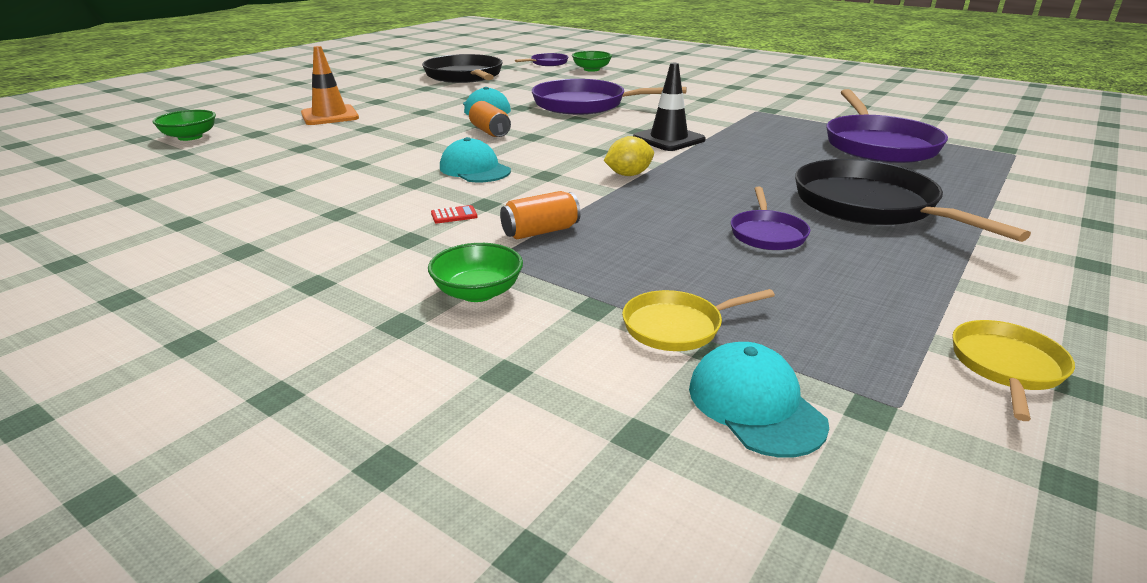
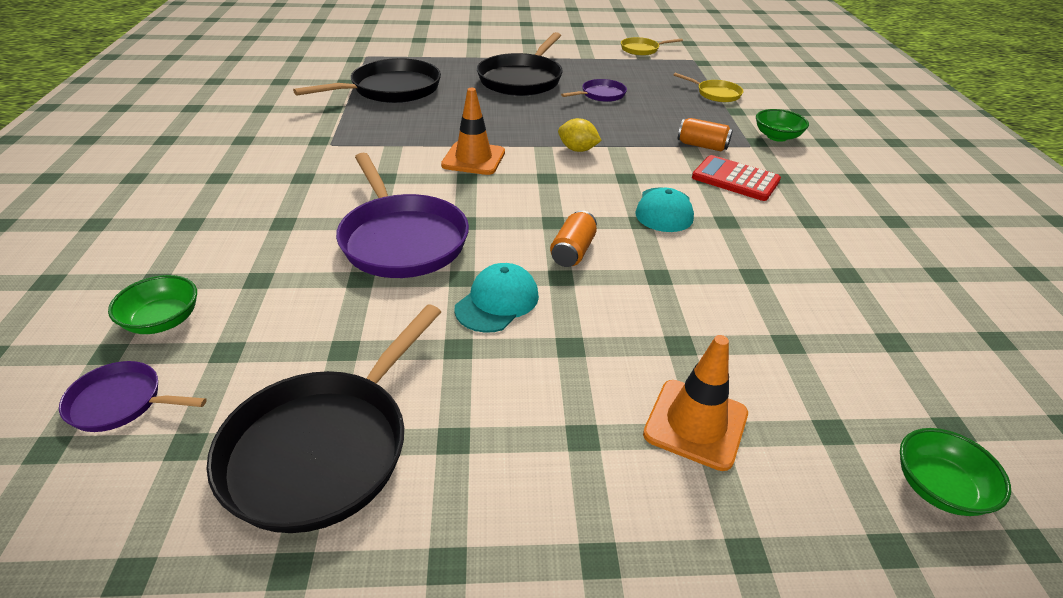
camera: 130 degrees left, 10 degrees up
(454, 215) = (735, 179): red calculator -> red calculator, size x2.36
(668, 139) = (473, 159): black traffic cone -> orange traffic cone
(755, 405) = (732, 75): turquoise cap -> none
(878, 145) = (391, 89): purple pan -> black pan

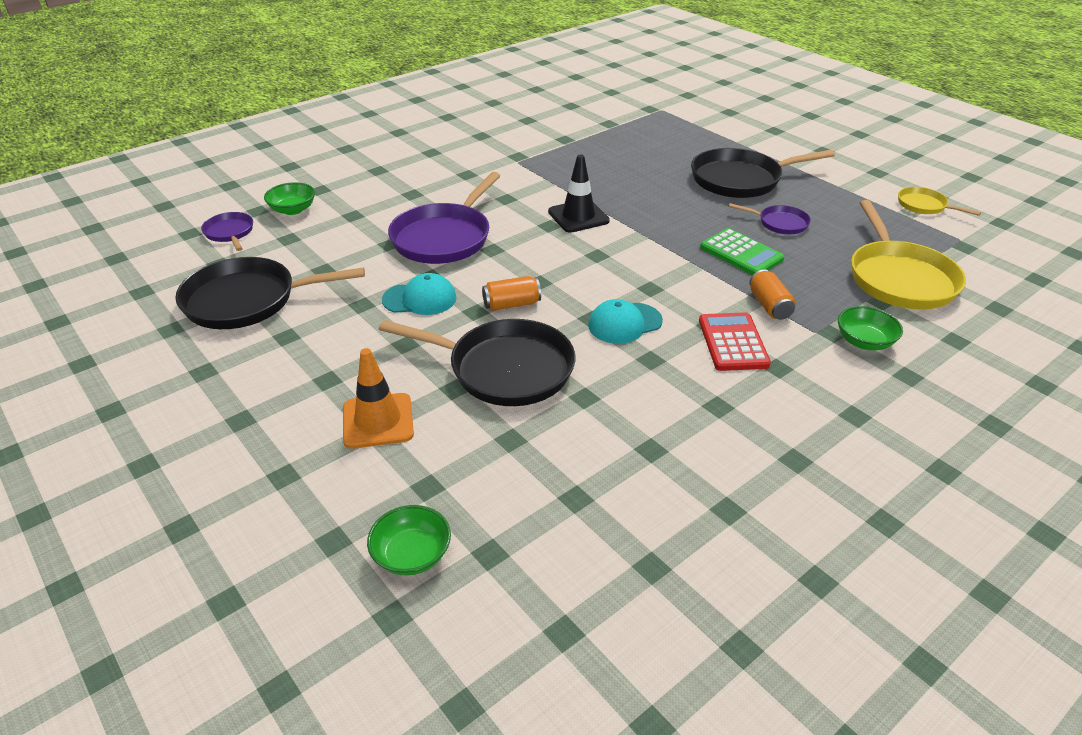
camera: 55 degrees right, 0 degrees up
(391, 89) = (627, 143): black pan -> black pan (504, 369)
(473, 159) = (578, 216): orange traffic cone -> black traffic cone
(577, 150) = (661, 250): yellow lemon -> none
(622, 124) = (741, 253): none -> green calculator
(716, 94) = (899, 278): yellow pan -> yellow pan, size x1.97

